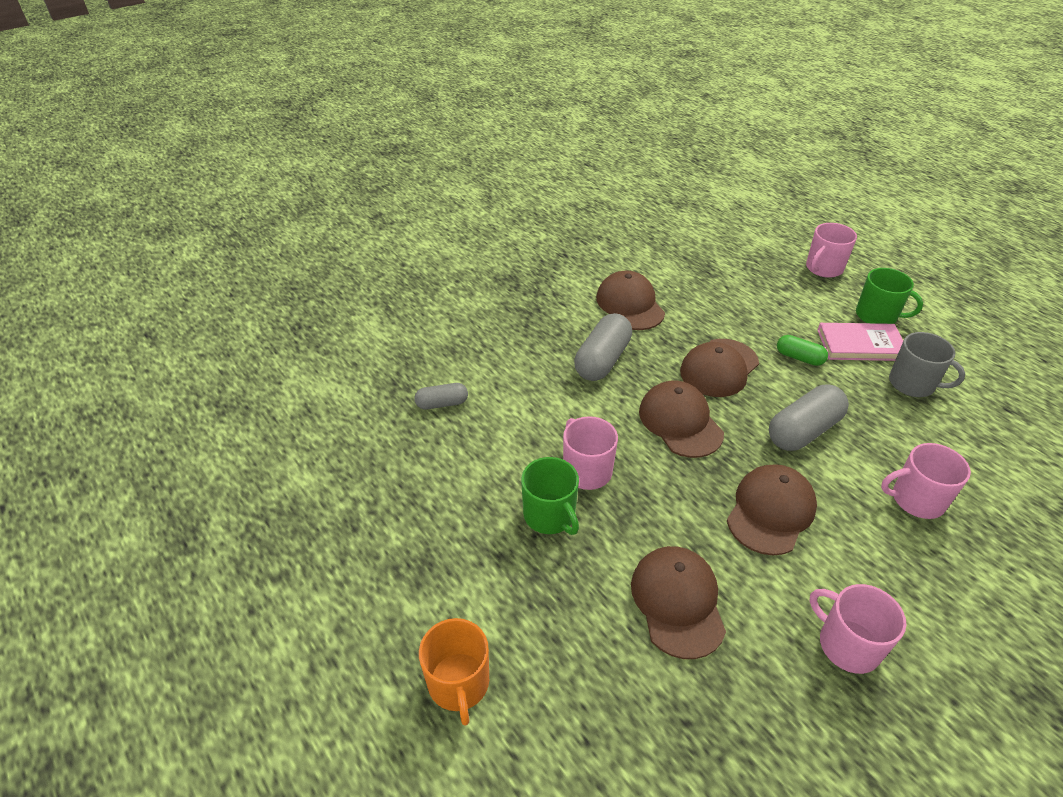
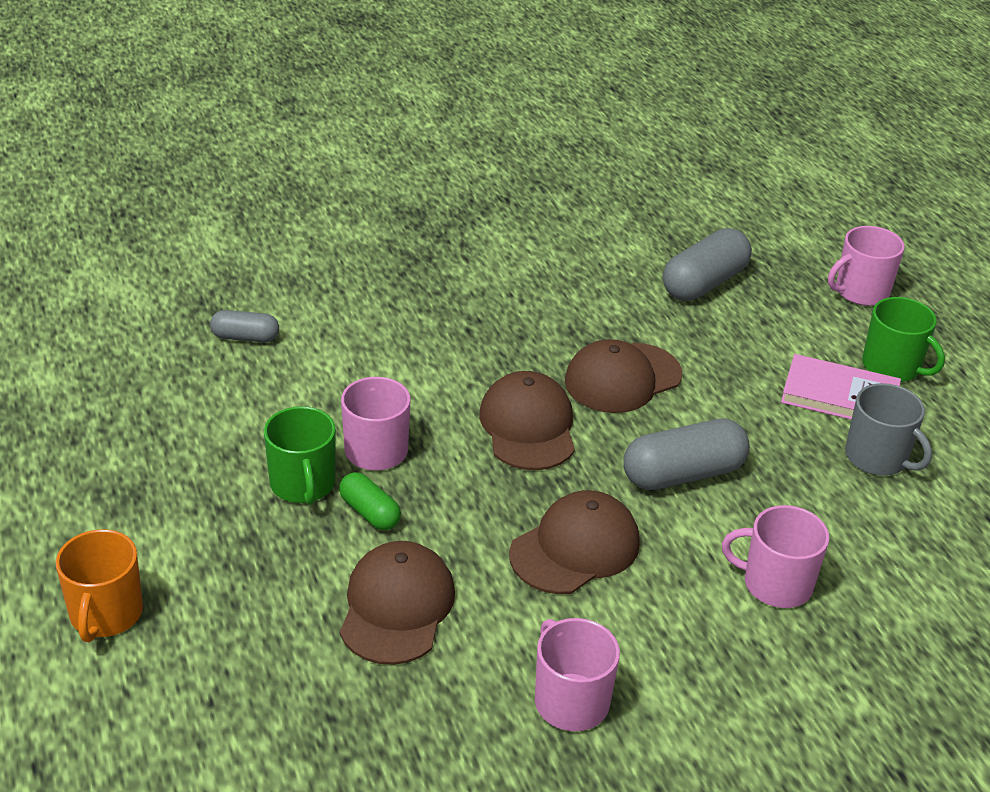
camera: 15 degrees right, 5 degrees down
(602, 360) = (474, 334): grey capsule -> grey capsule (704, 283)
(630, 305) = (554, 278): brown cap -> none
(799, 358) = (741, 391): green capsule -> green capsule (369, 512)

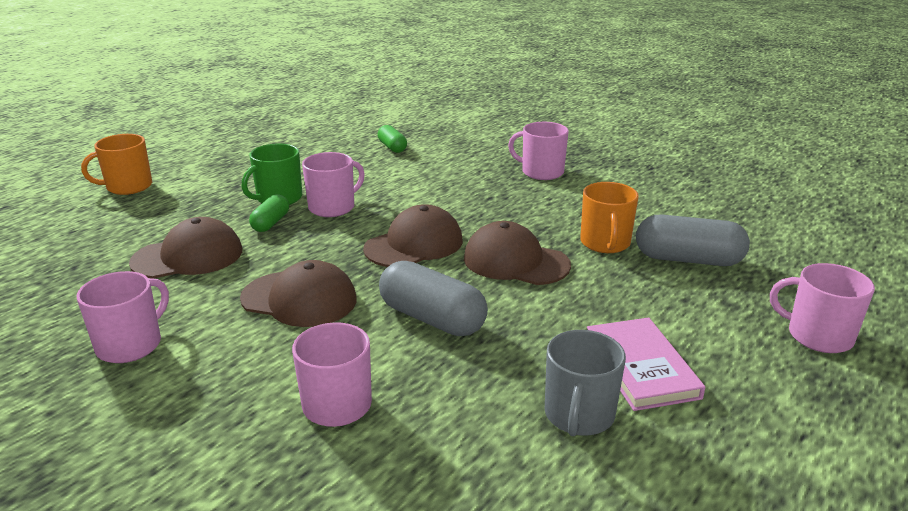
camera: 60 degrees right, 10 degrees down
(245, 337) = (392, 147): grey capsule -> green capsule
(442, 268) = (541, 172): none -> pink mug
(635, 310) = (605, 243): none -> orange mug
(892, 367) = (733, 386): green mug -> none

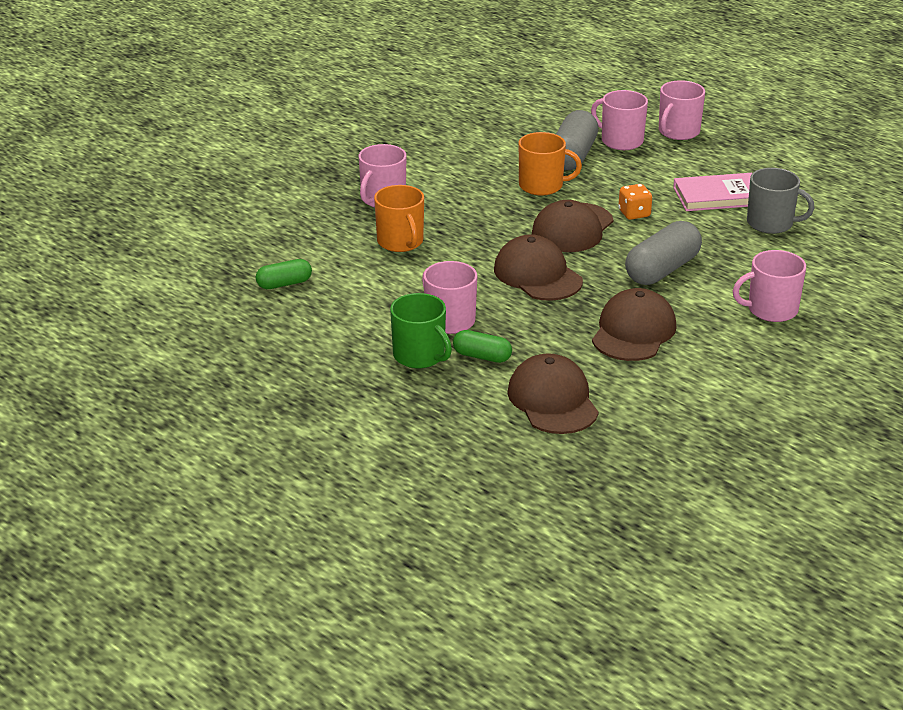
camera: 85 degrees left, 5 degrees up
(128, 186) = (363, 471): orange mug -> orange mug (400, 242)
(130, 345) = (707, 410): pink mug -> pink mug (621, 141)
(563, 300) = (634, 214): none -> orange dice

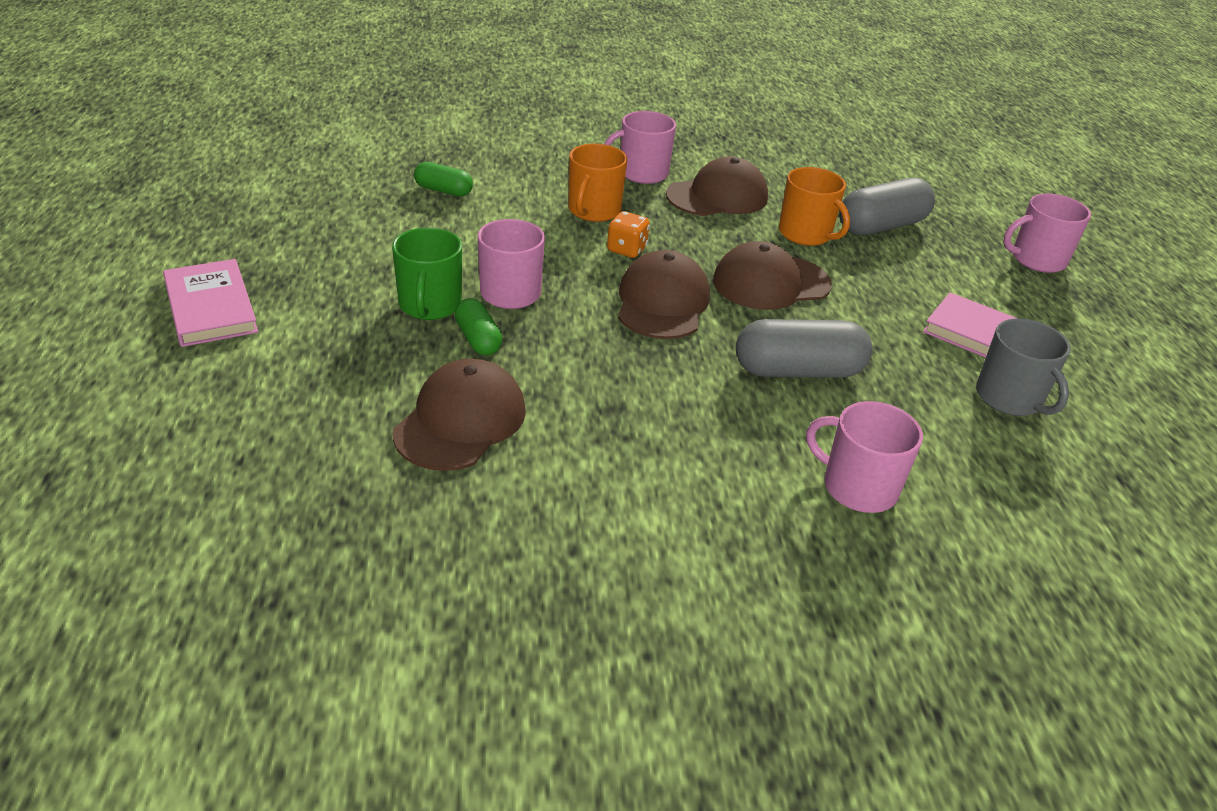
camera: 40 degrees right, 5 degrees up
(299, 438) = (210, 307): none -> pink book
(621, 141) = (956, 238): pink mug -> none
(633, 331) = (661, 410): brown cap -> brown cap (717, 196)
(634, 214) = (859, 304): orange dice -> orange dice (626, 249)

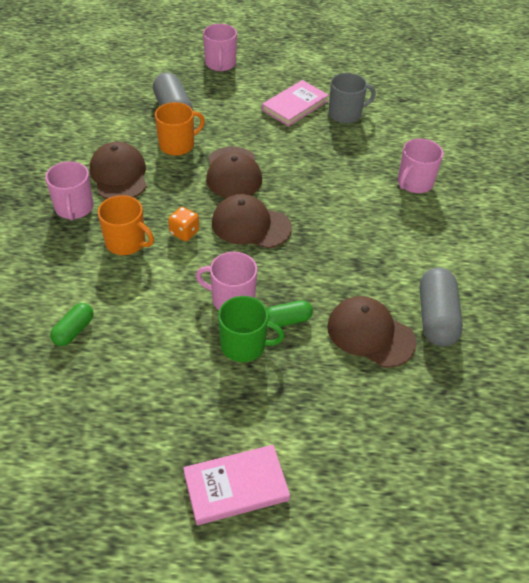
camera: 80 degrees left, 10 degrees up
(798, 371) = (322, 182): grey capsule -> grey capsule (436, 317)

